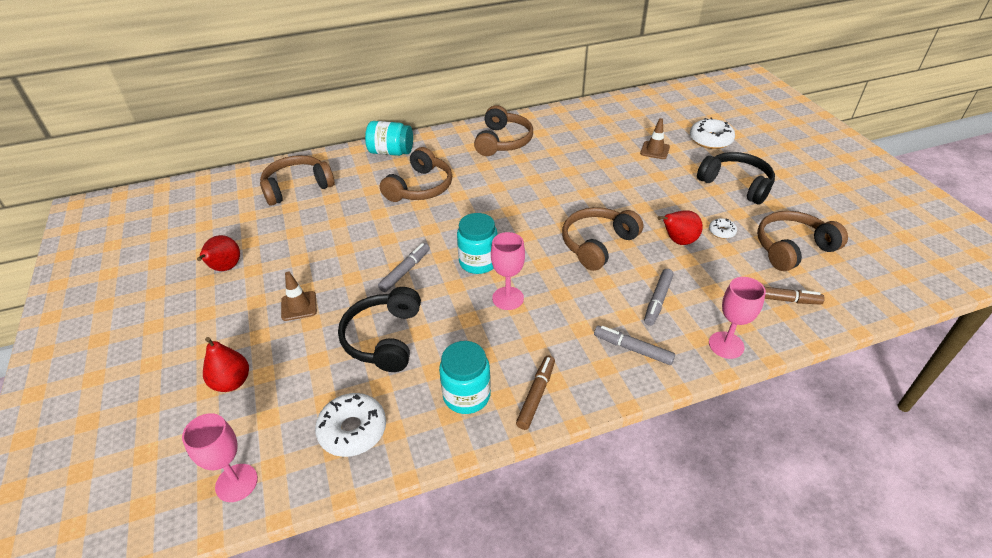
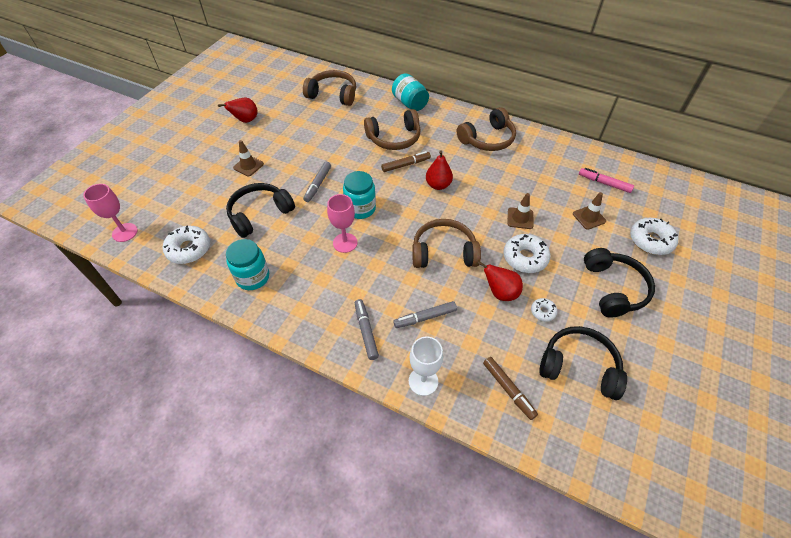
camera: 45 degrees right, 10 degrees up
(232, 382) = (178, 183): red pear -> red pear (438, 185)
(405, 271) = (318, 184): grey marker -> grey marker turned 120 degrees clockwise
(536, 395) = (282, 308): brown marker -> brown marker (406, 165)
(613, 181) = (520, 218): none -> brown traffic cone
(630, 122) = (604, 183): none -> pink marker
(657, 205) = (525, 258): none -> white donut
(726, 345) = (423, 381): pink goblet -> white goblet
(792, 248) = (579, 367): brown headphones -> black headphones

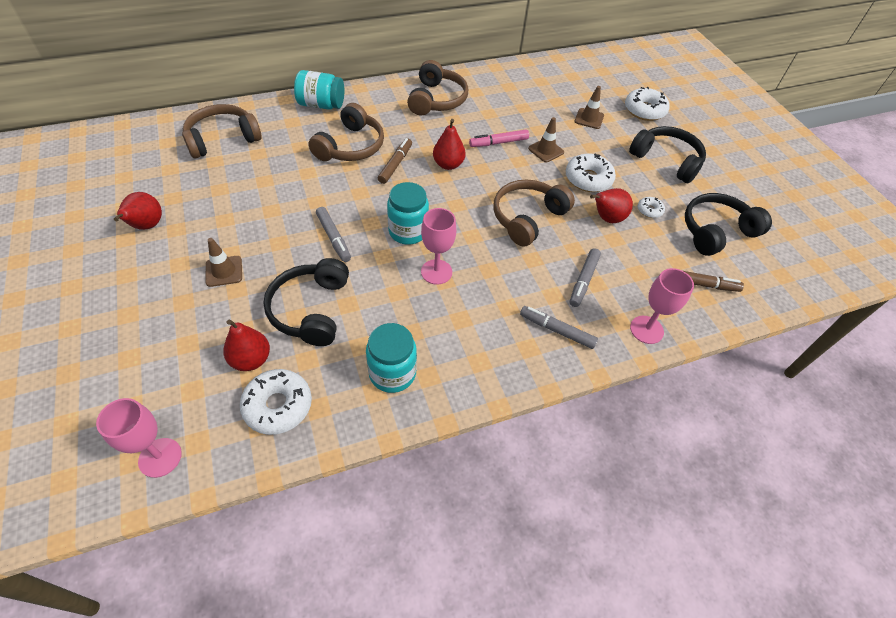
camera: 50 degrees left, 0 degrees up
(206, 218) = (251, 359): none -> red pear
(423, 381) = (646, 330): white goblet -> pink goblet
(604, 183) = (566, 86): pink marker -> pink marker (498, 143)

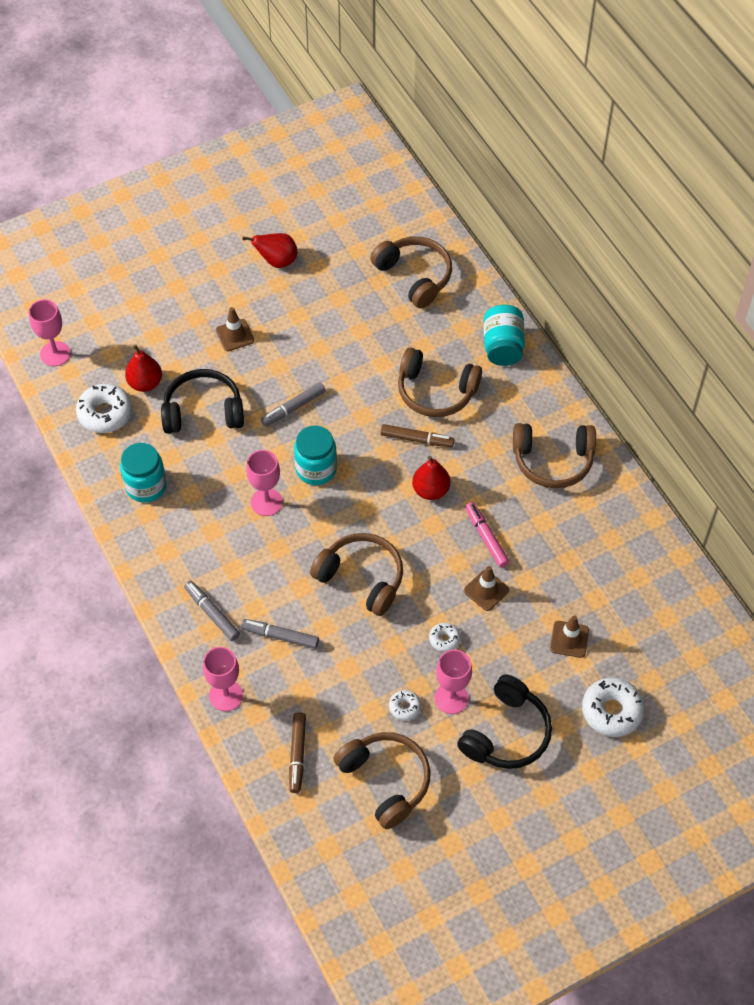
camera: 85 degrees right, 5 degrees up
(557, 330) = (212, 613): grey marker -> grey marker turned 60 degrees counterclockwise
(588, 179) = (444, 639): white donut -> white donut, size x0.52
(606, 218) = (380, 659): red pear -> none
(639, 183) = (451, 698): none -> pink goblet
(716, 231) = (385, 781): black headphones -> brown headphones

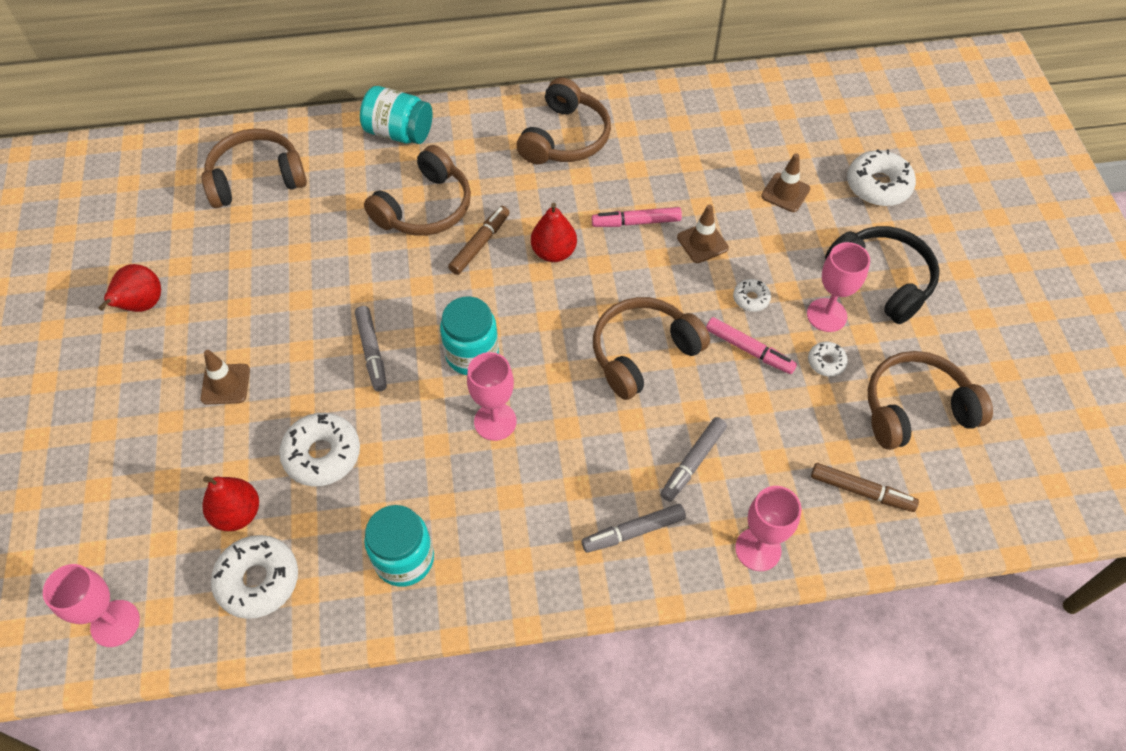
camera: 70 degrees left, 0 degrees up
(203, 411) = (322, 454): black headphones -> white donut
(394, 649) = (749, 350): none -> pink marker

